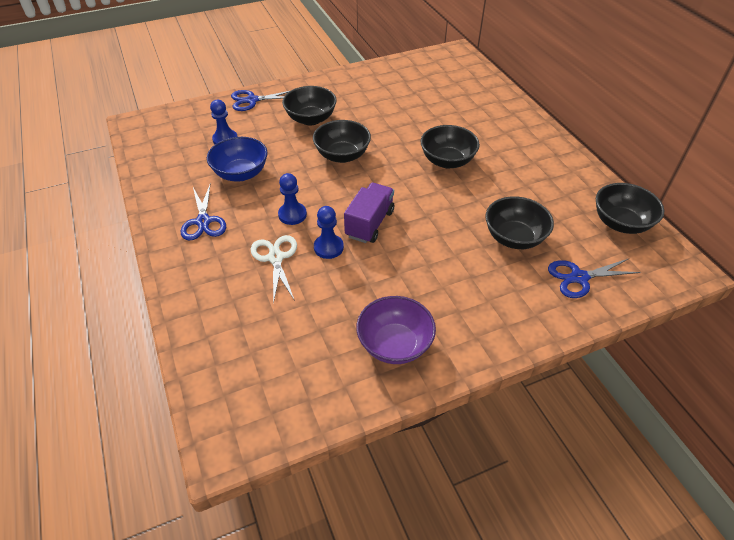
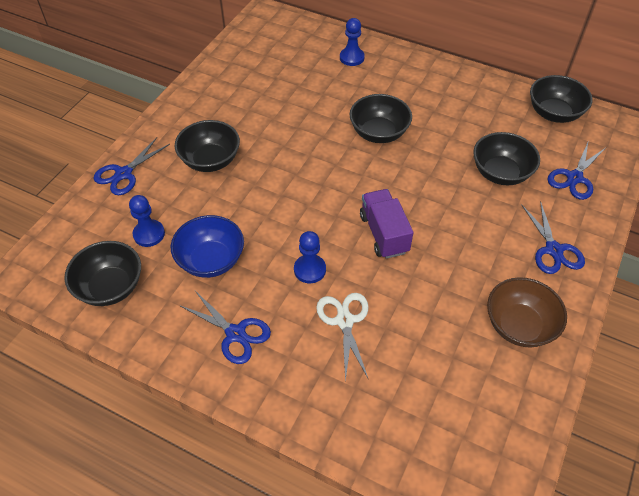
camera: 40 degrees left, 5 degrees up
(275, 258) = (344, 321): white scissors -> white scissors turned 45 degrees clockwise
(328, 247) = (376, 279): blue pawn -> blue pawn (351, 58)
(342, 155) = (285, 181): black bowl -> black bowl (110, 287)
(394, 344) = (519, 325): purple bowl -> brown bowl
(491, 314) = (553, 250): none -> blue scissors

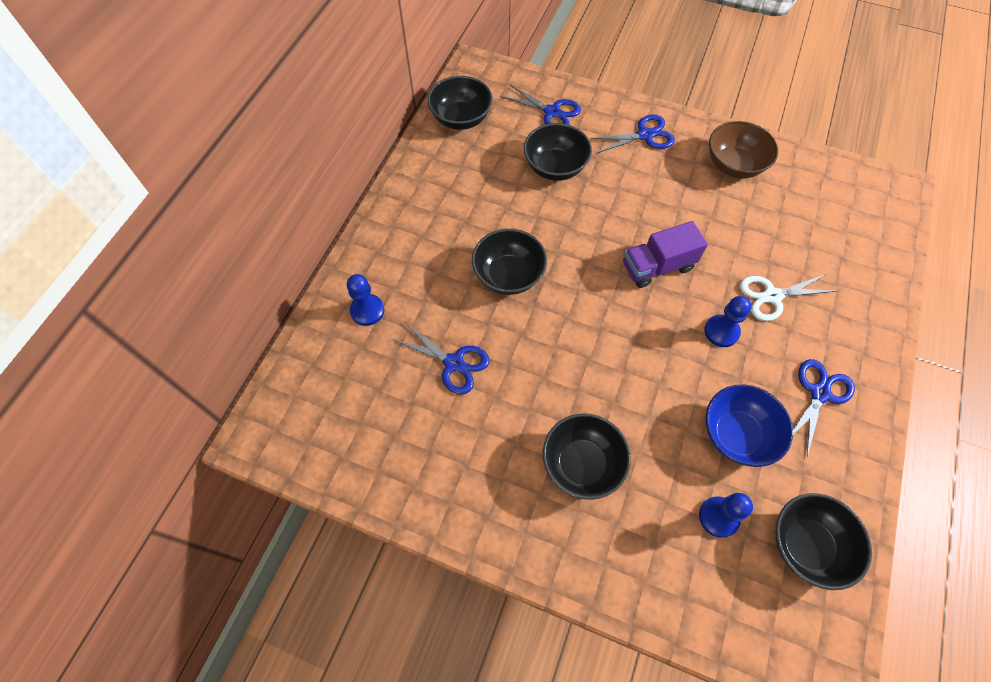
camera: 95 degrees left, 10 degrees up
(124, 174) = (625, 580): blue scissors -> blue scissors (453, 363)

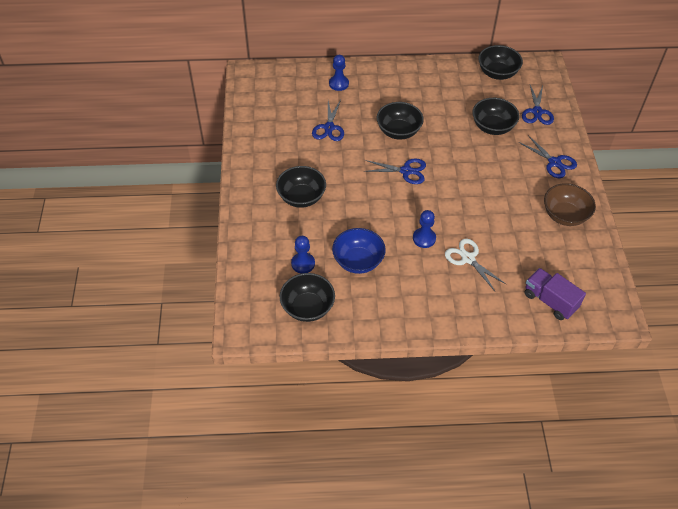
camera: 65 degrees right, 10 degrees down
(657, 266) = (451, 196): purple truck -> purple truck (550, 301)
(819, 393) = (410, 296): blue scissors -> blue scissors (406, 171)

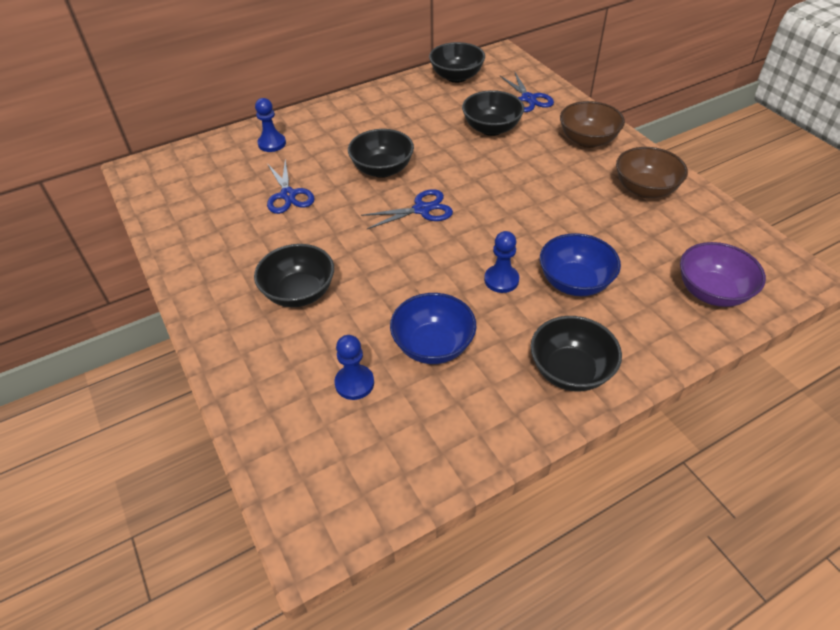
camera: 25 degrees left, 5 degrees down
(307, 307) = (400, 446): black bowl -> black bowl (570, 371)
(468, 259) = (574, 282): white scissors -> blue bowl
(550, 301) = (712, 292): purple truck -> purple bowl
(554, 162) = (587, 140): blue scissors -> brown bowl

